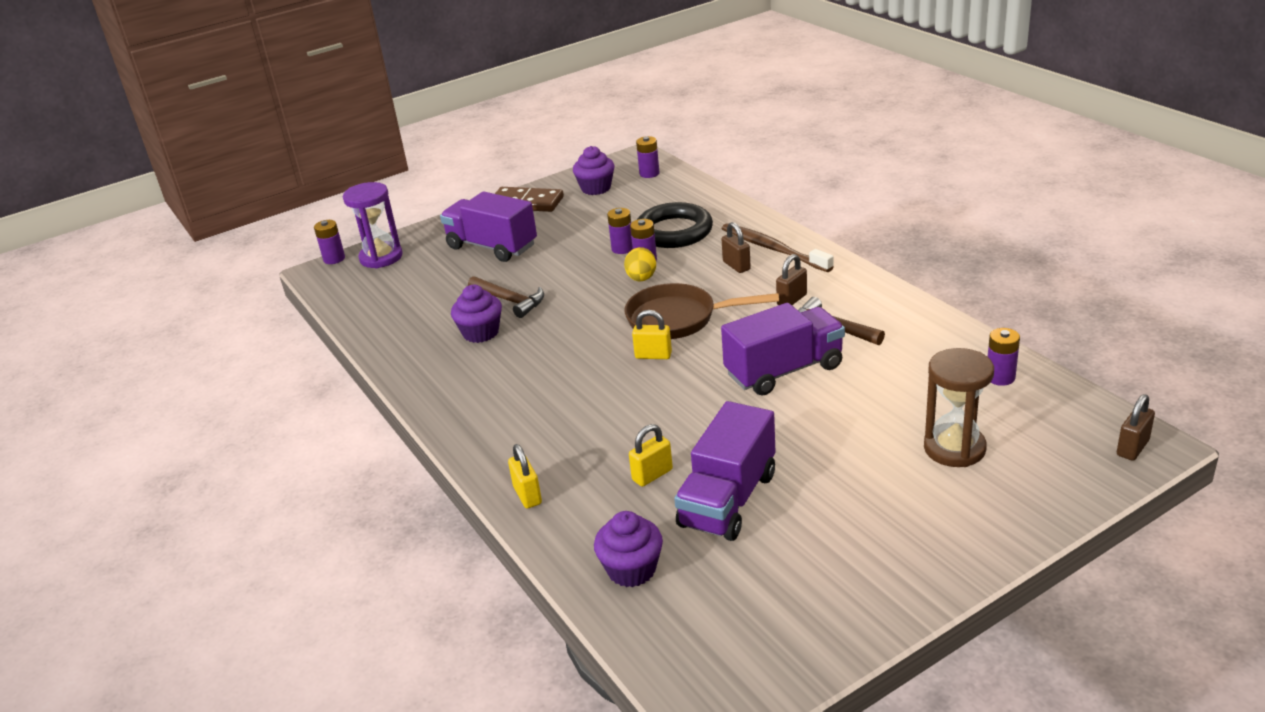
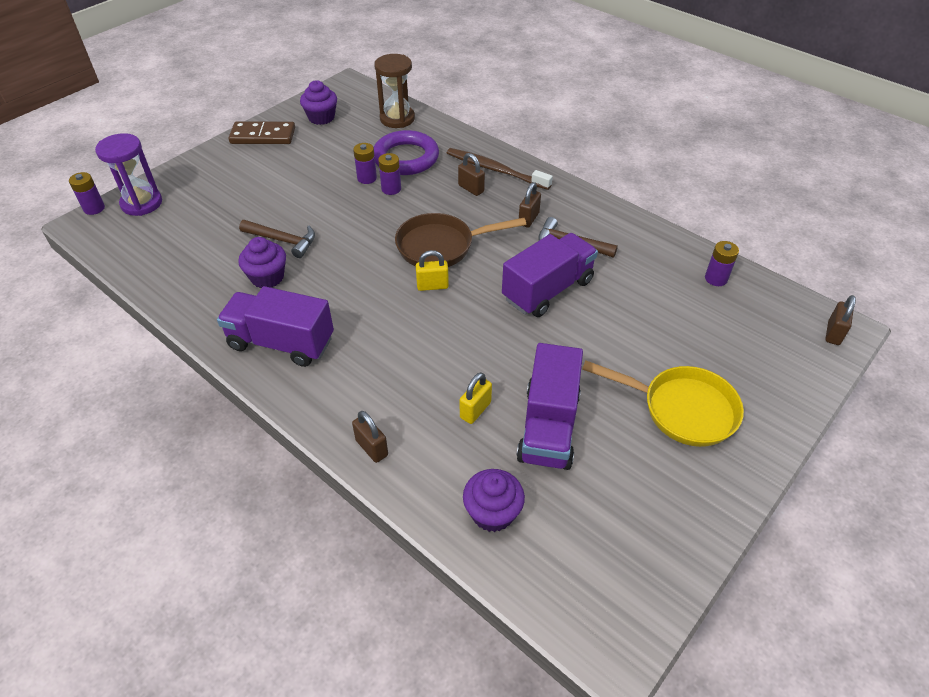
camera: 20 degrees left, 15 degrees up
(492, 247) = (246, 184): purple truck -> purple truck (281, 342)
(527, 495) = (372, 448): yellow padlock -> brown padlock
(641, 279) = (394, 208): yellow egg -> none
(649, 173) = (363, 100): purple battery -> none
(674, 231) = (406, 158): black ring -> purple ring
(895, 502) = (681, 409): none -> yellow pan
(954, 448) = (707, 350): brown hourglass -> brown hourglass (397, 118)

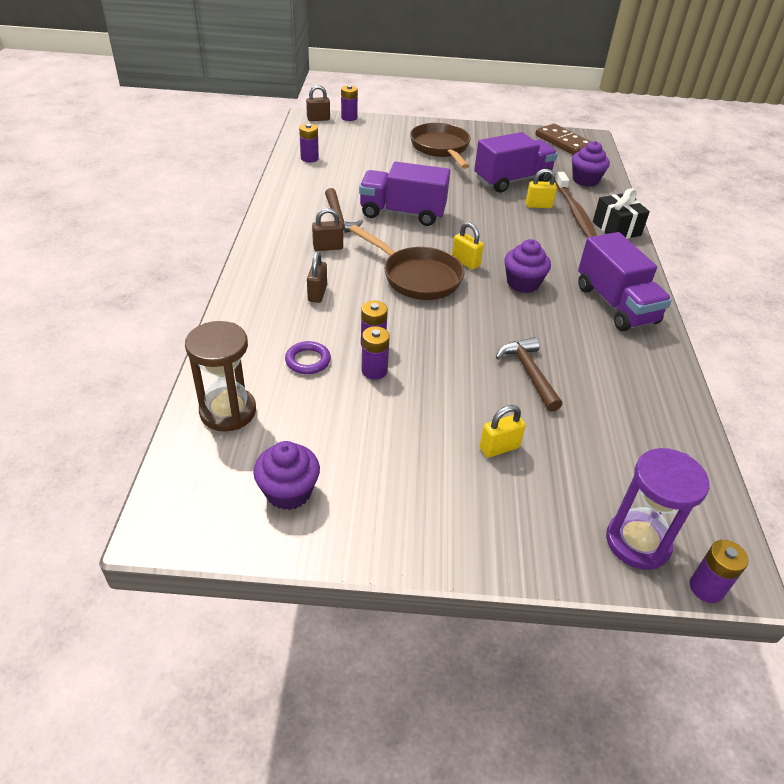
camera: 130 degrees left, 5 degrees down
(252, 193) = (499, 448): none -> yellow padlock
(263, 136) = (390, 527): brown domino -> brown domino (563, 142)
(267, 277) = (578, 353): purple cupcake -> purple cupcake (523, 283)
(372, 448) = (616, 228): brown padlock -> black gift
(406, 158) = (308, 361): purple ring -> purple ring, size x0.50
(495, 169) = (270, 292): brown toothbrush -> brown toothbrush (575, 213)
(681, 409) = (441, 148): yellow pan -> brown pan
(828, 366) = (349, 117): none -> purple battery

